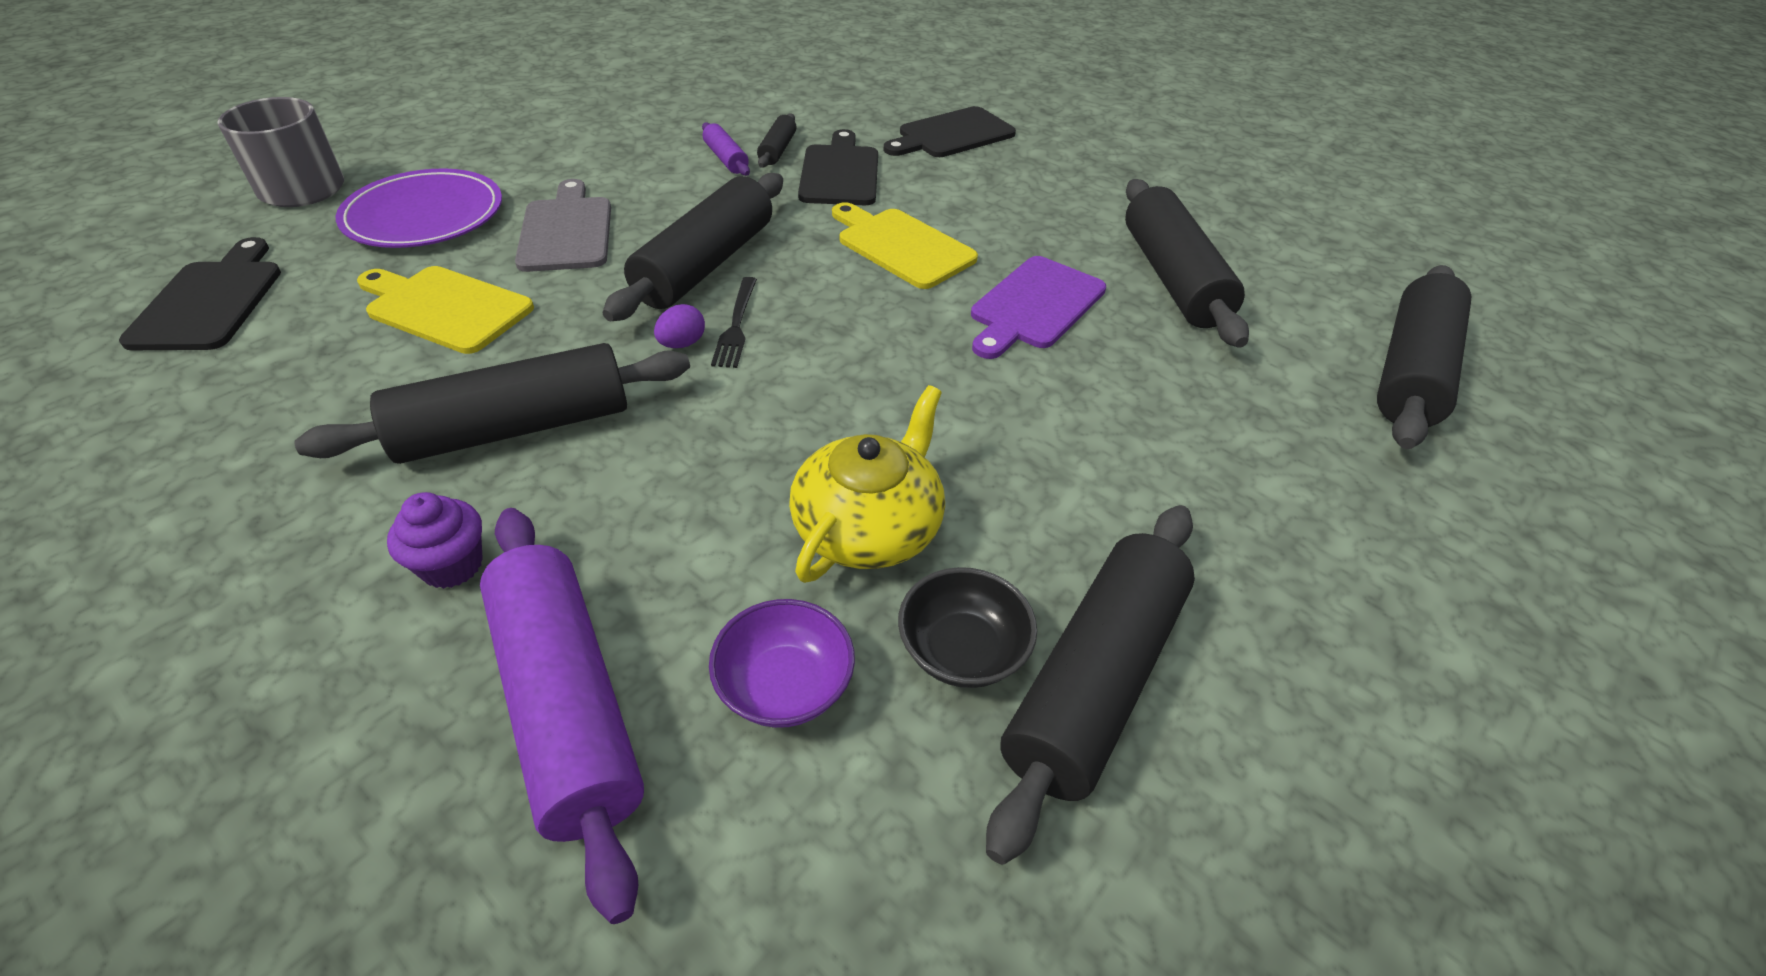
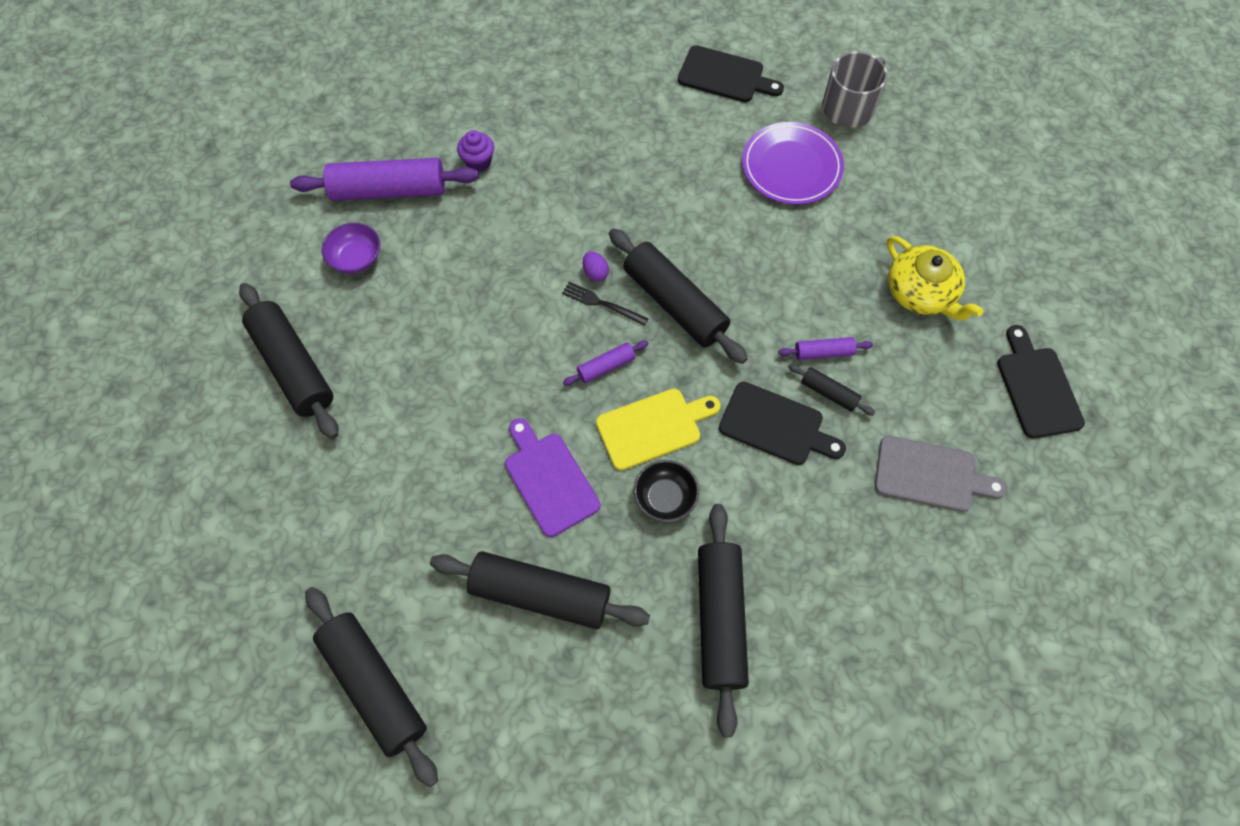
camera: 115 degrees right, 20 degrees up
(445, 308) = (678, 171): yellow cutting board -> none
(515, 428) = (557, 191): black rolling pin -> black rolling pin (719, 619)
(567, 231) = (745, 237): grey cutting board -> grey cutting board (930, 475)
(839, 299) = (606, 366): none -> purple rolling pin
(869, 526) = (418, 315): yellow teapot -> yellow teapot (921, 293)
(951, 135) = (821, 543): black cutting board -> black cutting board (1037, 387)
(962, 650) = (335, 325): black bowl -> black bowl (665, 498)

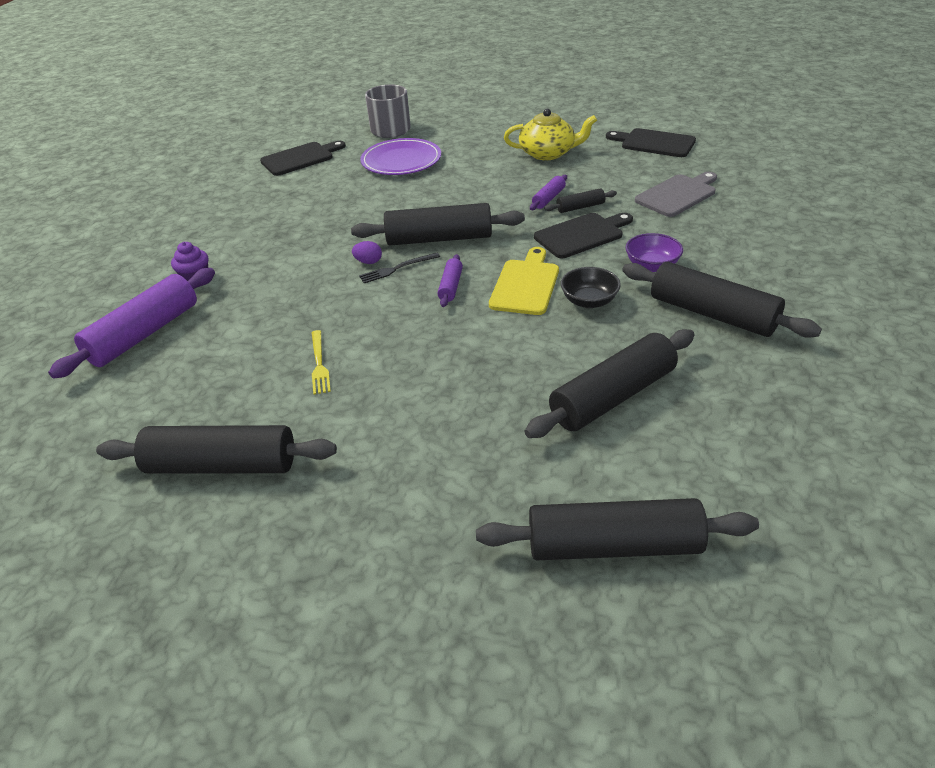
camera: 50 degrees left, 25 degrees down
(356, 258) = (176, 378): purple bowl -> purple bowl (652, 265)
(436, 343) = (319, 364): none -> yellow fork
(549, 479) = (514, 351): purple cutting board -> none

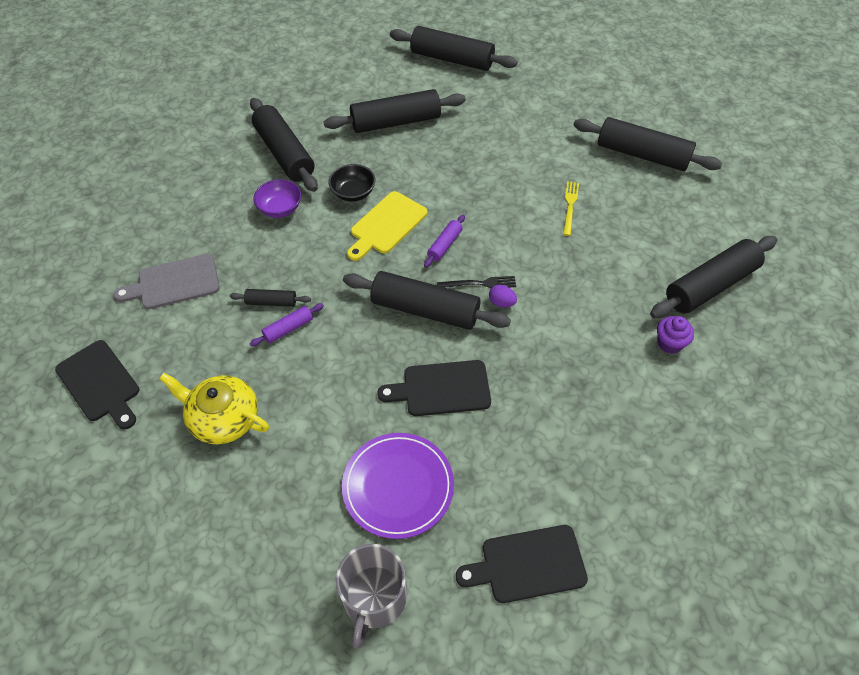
camera: 160 degrees left, 15 degrees up
(144, 334) = (710, 286): purple rolling pin -> black rolling pin
(582, 235) = (301, 263): black cutting board -> black cutting board (441, 388)

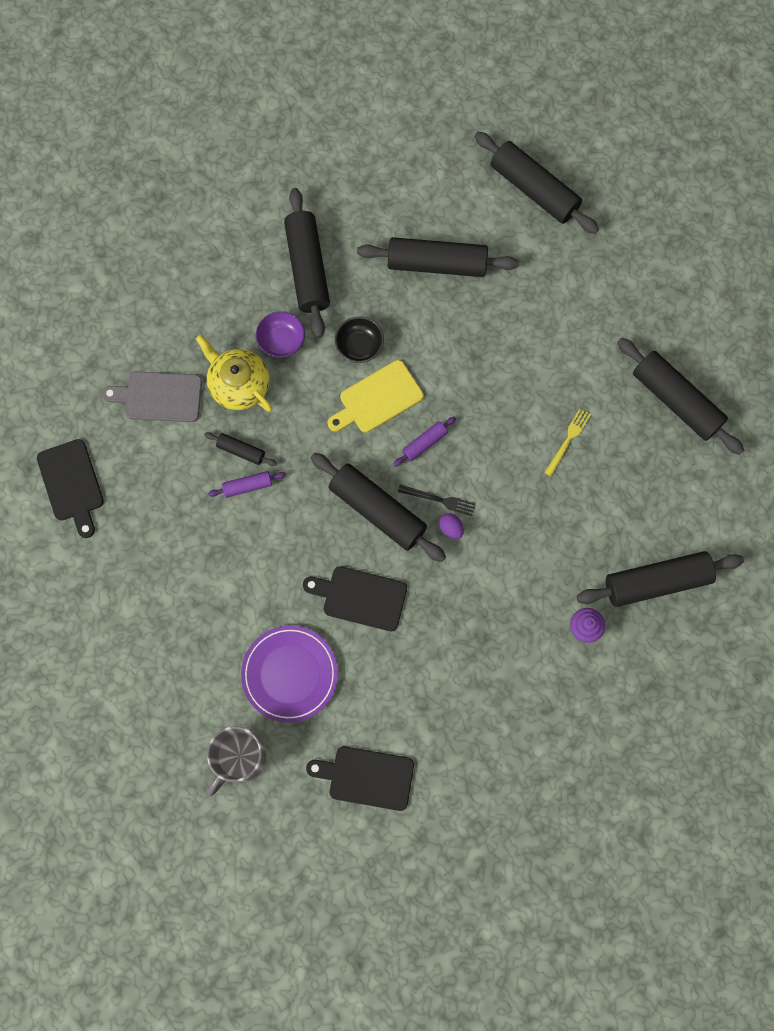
camera: 20 degrees right, 20 degrees up
(223, 418) = (166, 557): yellow teapot -> yellow teapot (238, 384)

